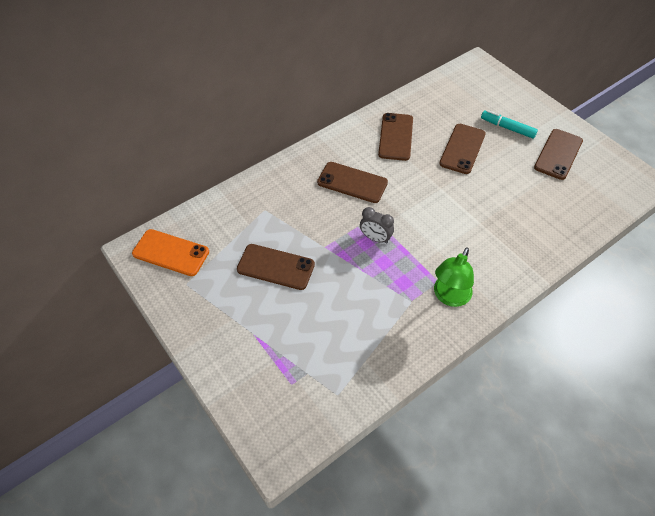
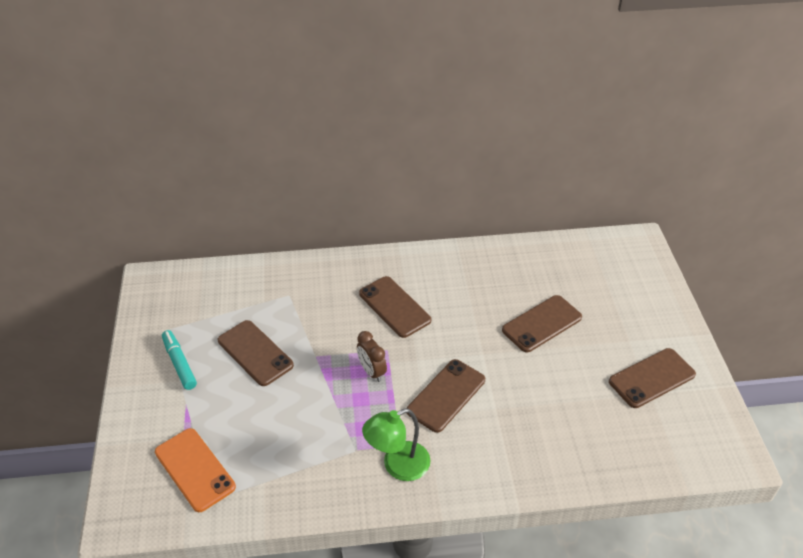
camera: 30 degrees right, 10 degrees down
(171, 252) = (176, 296): orange phone -> orange phone (195, 469)
(375, 238) = (372, 371): grey clock -> brown clock
(395, 137) = (478, 280): brown phone -> brown phone (446, 395)
(507, 128) = (614, 324): turquoise marker -> turquoise marker (179, 364)

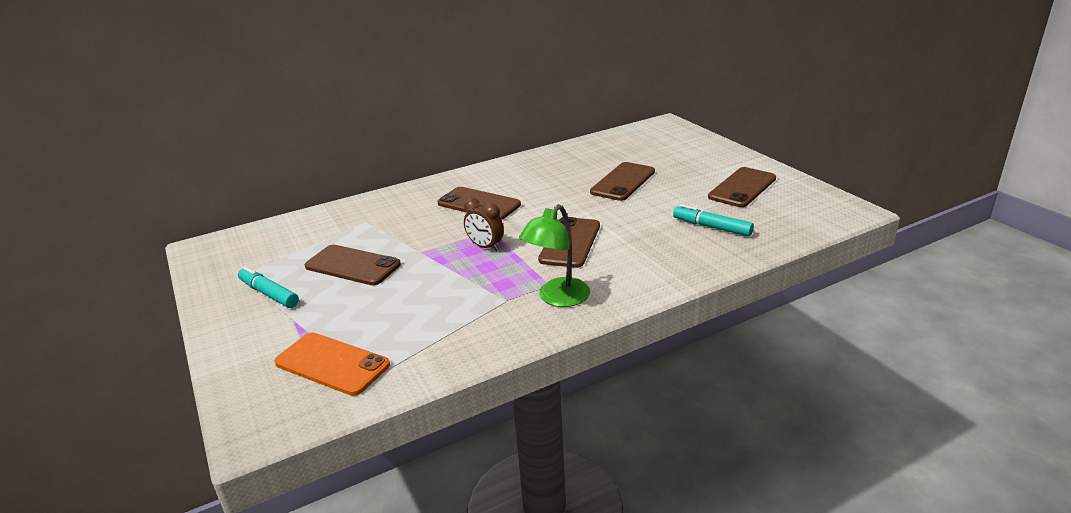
camera: 20 degrees left, 15 degrees down
(585, 426) = (712, 227): none -> turquoise marker

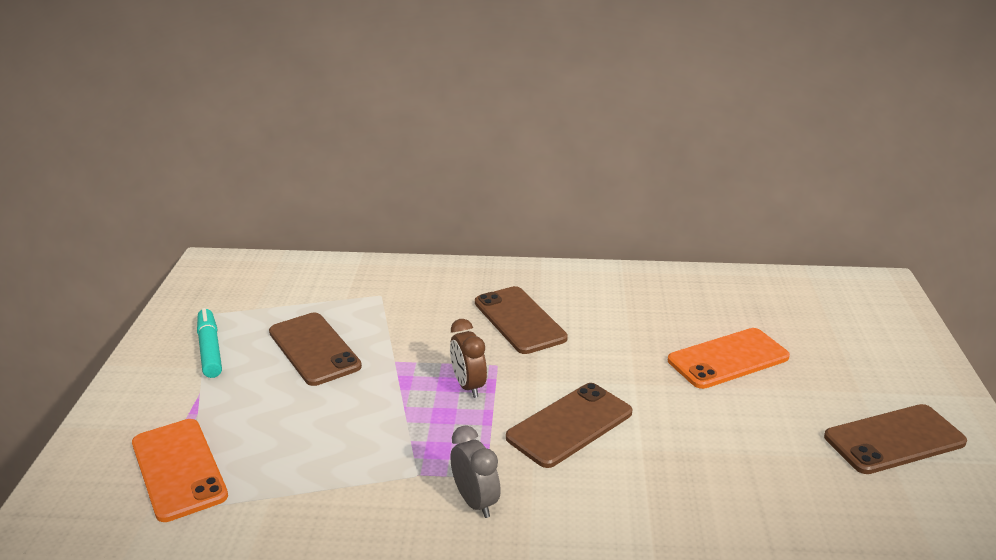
camera: 30 degrees right, 0 degrees up
(557, 298) = (475, 502): green lamp -> grey clock
(623, 182) = (728, 359): brown phone -> orange phone
(712, 227) = (781, 487): turquoise marker -> none

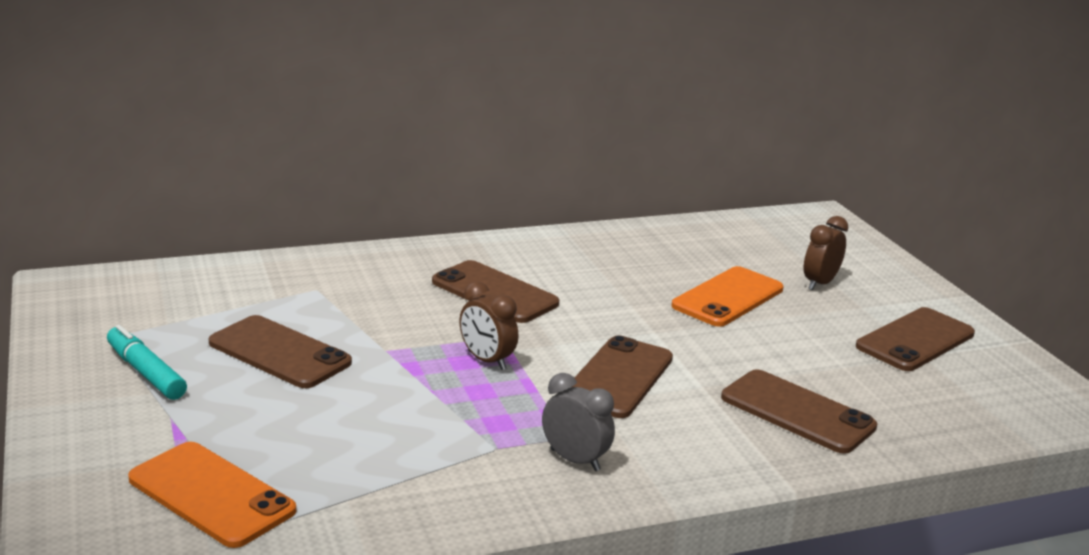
camera: 25 degrees left, 5 degrees down
(716, 496) = (797, 412): none -> brown phone
(832, 358) = (819, 283): none -> brown clock

